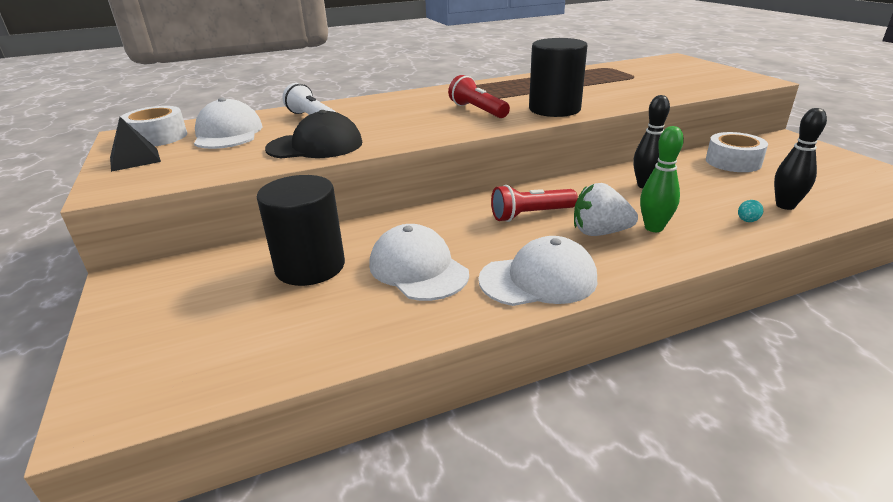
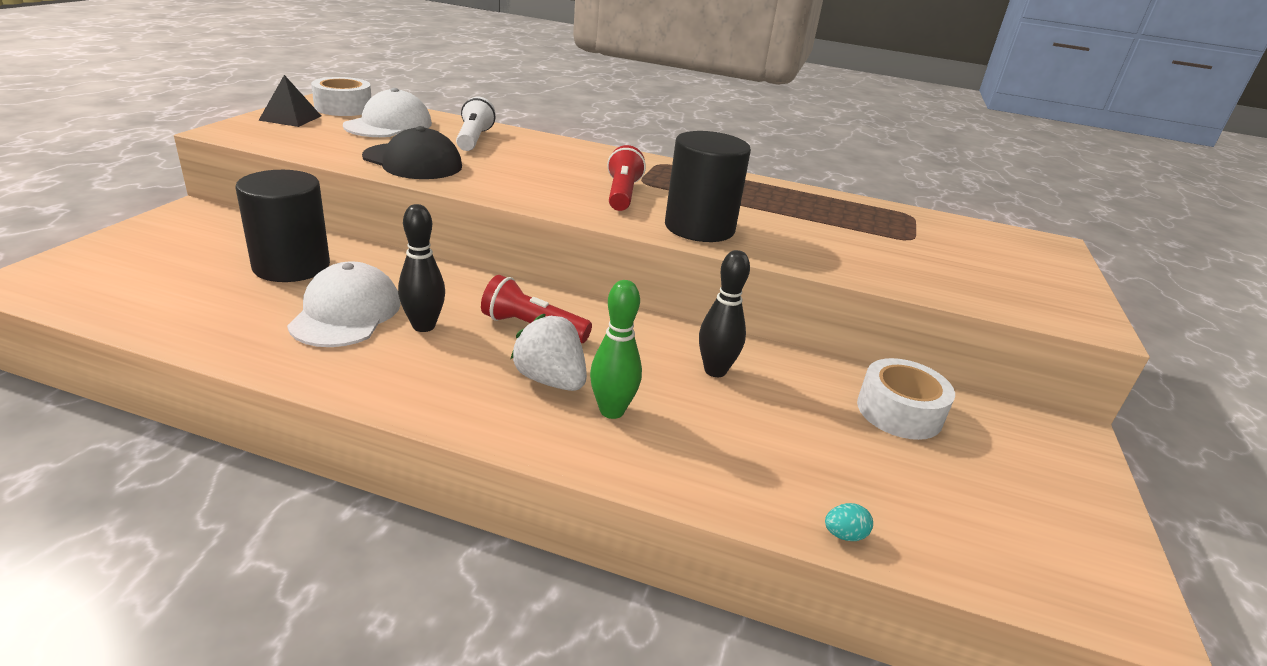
camera: 35 degrees right, 0 degrees up
(538, 279) = (402, 380): white cap -> none
(747, 221) = (732, 473): turquoise egg -> turquoise egg (844, 535)
(785, 206) = (827, 492): black bowling pin -> black bowling pin (424, 326)

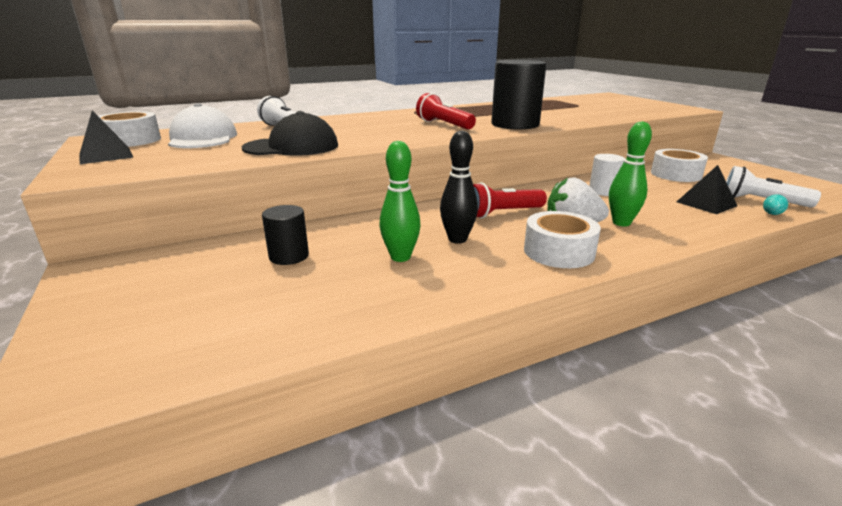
camera: 40 degrees left, 5 degrees down
(291, 266) = (289, 256): black cylinder -> black cylinder, size x0.55
(346, 313) = (400, 257): white cap -> green bowling pin
(463, 391) = (559, 251): none -> white tape
(715, 371) = (603, 191): black bowling pin -> white cylinder
(797, 464) = (706, 204): none -> black pyramid
(895, 516) = (761, 201): none -> white flashlight

